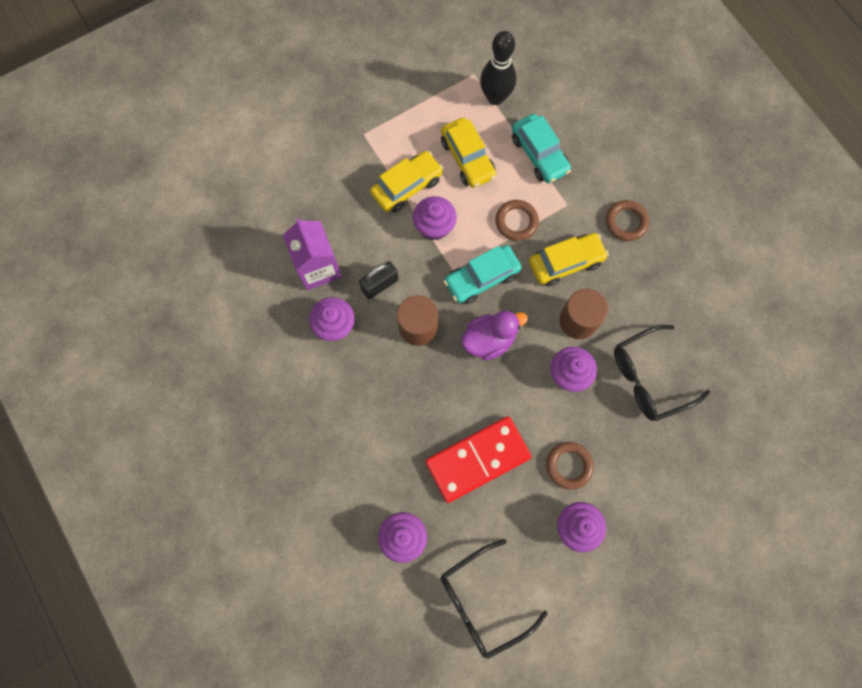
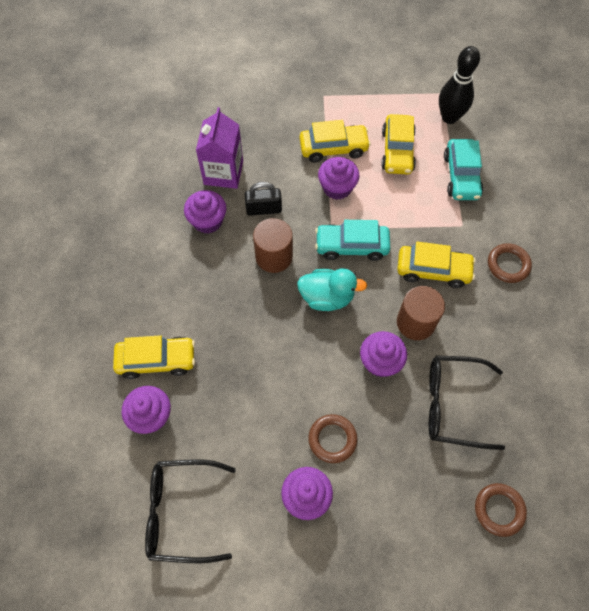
camera: 30 degrees right, 10 degrees down
(375, 484) = (157, 360): none -> yellow car
(477, 459) = (255, 388): red domino -> none
(489, 340) = (327, 297): purple duck -> turquoise duck
(516, 222) = (409, 217): brown ring -> brown ring (499, 510)

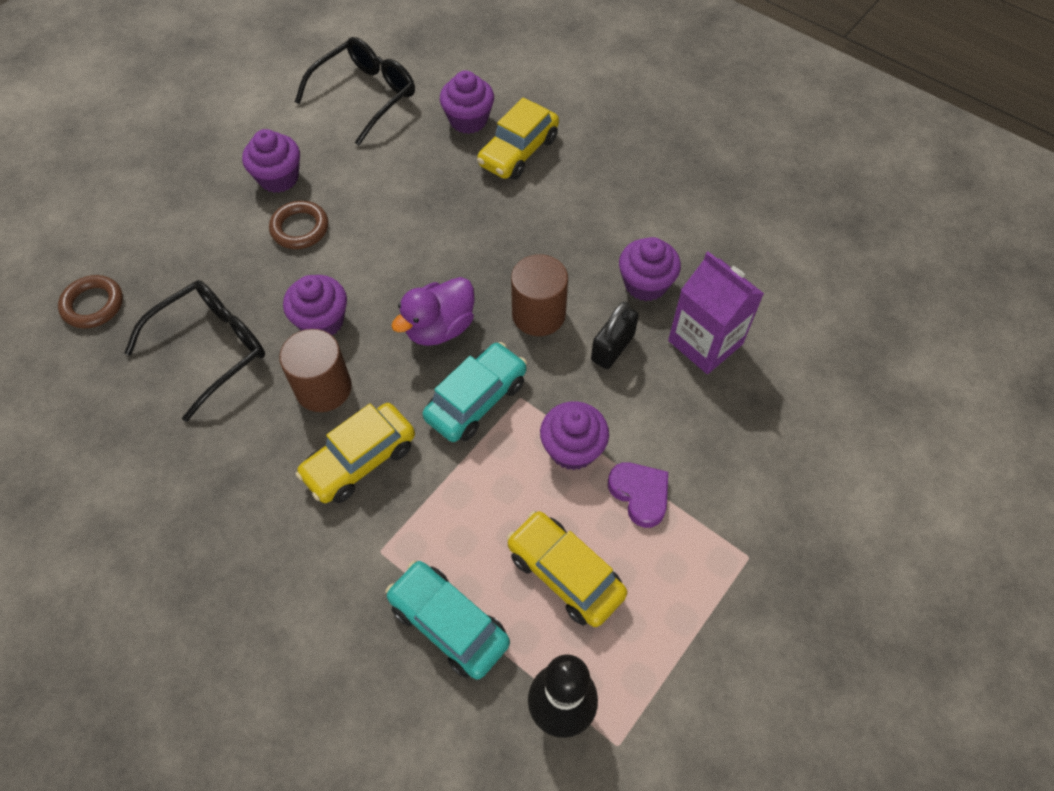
camera: 130 degrees right, 5 degrees down
(327, 297) = (439, 328): turquoise duck -> purple duck
(333, 148) = (640, 494): yellow car -> purple heart
(508, 265) = (277, 554): brown ring -> none

